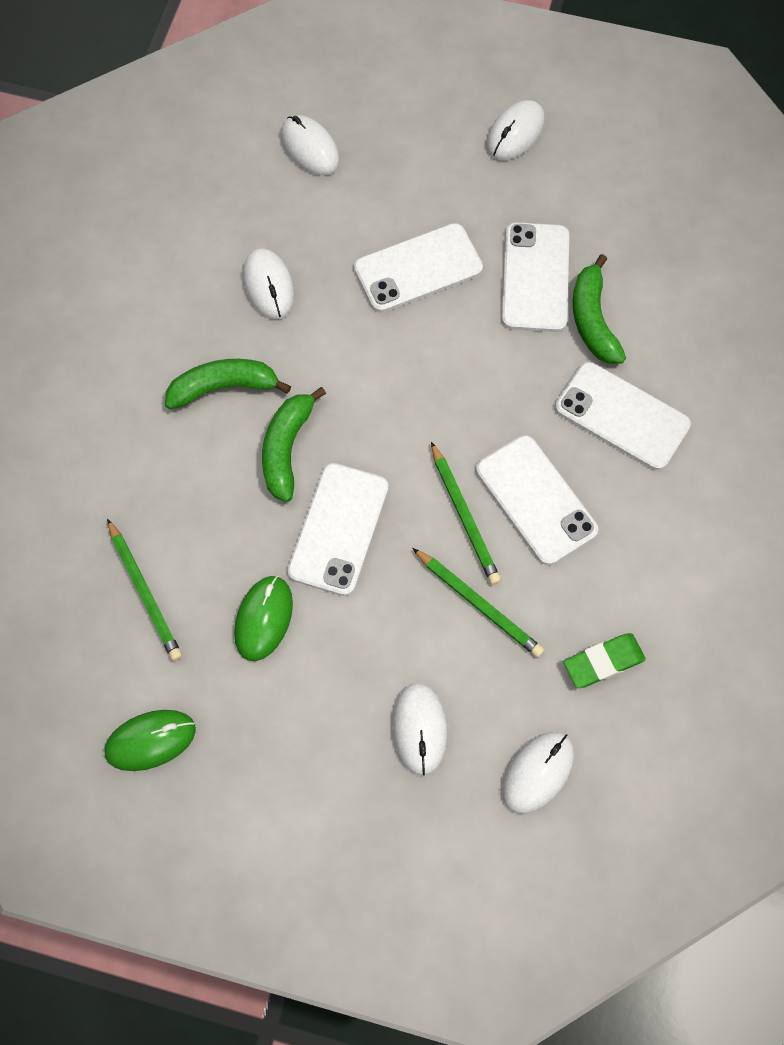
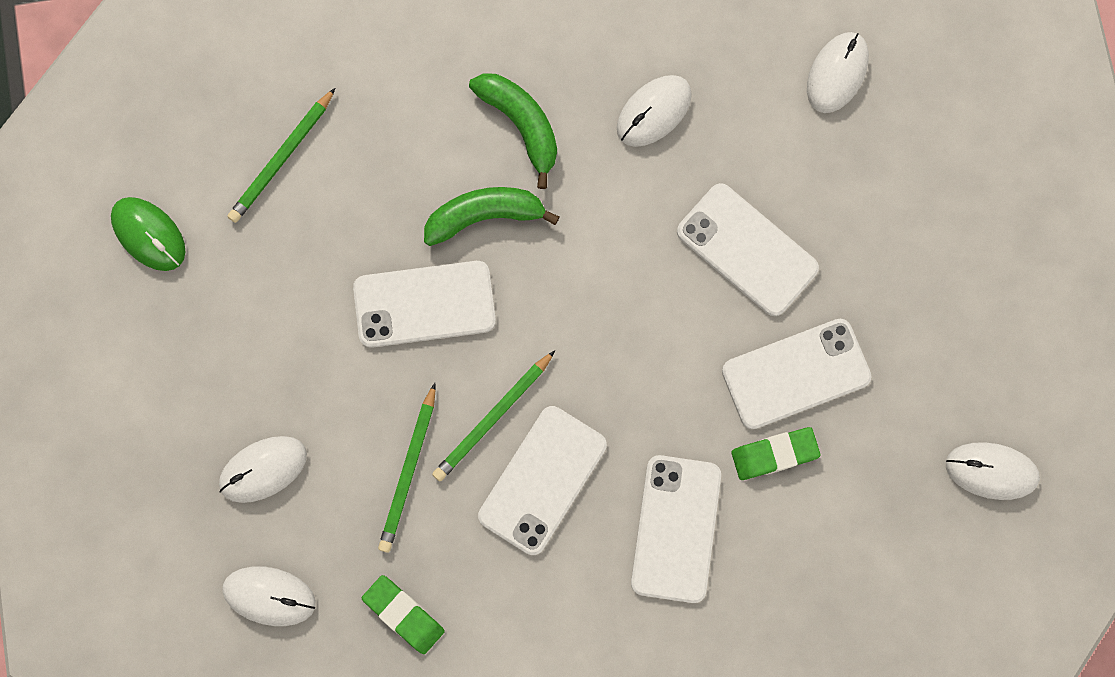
camera: 65 degrees right, 10 degrees up
(263, 619) = (305, 278): green mouse -> none
(515, 133) = (966, 277): white mouse -> white mouse (991, 471)
(593, 320) = (774, 454): green banana -> green eraser

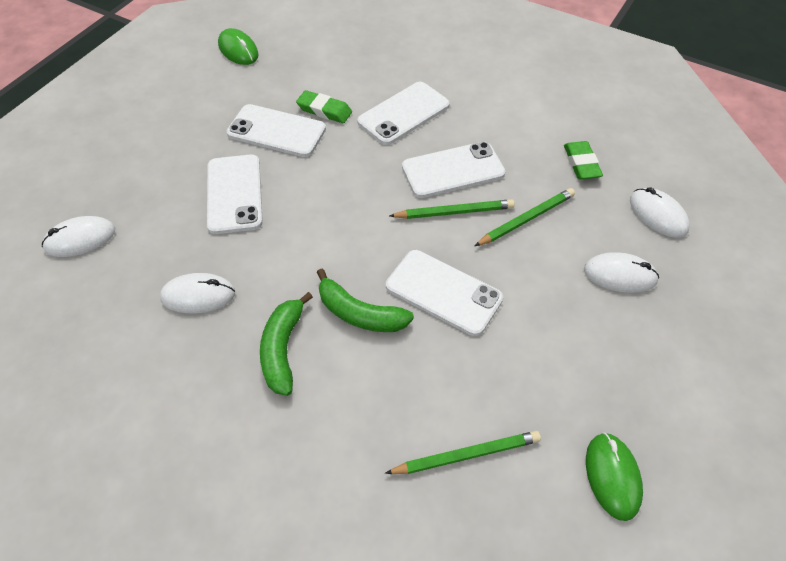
camera: 140 degrees left, 25 degrees down
(991, 471) = (238, 50): white mouse -> green mouse

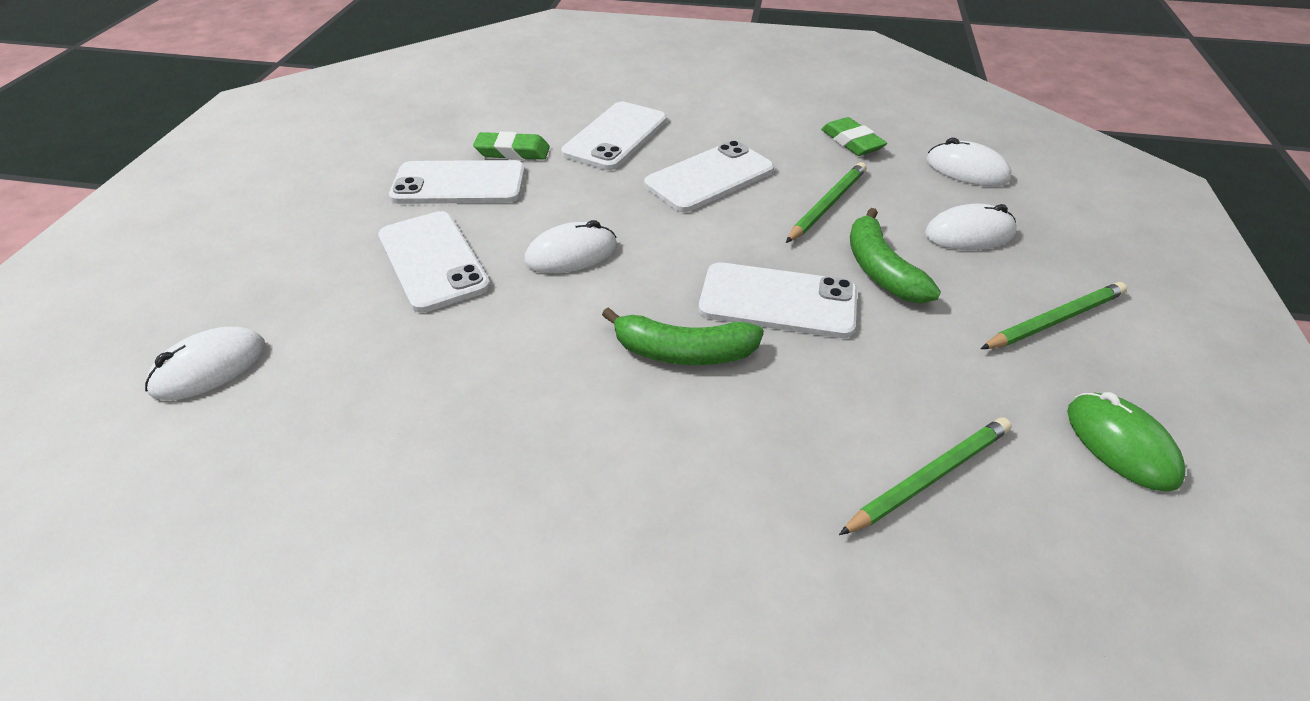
camera: 20 degrees left, 10 degrees down
(198, 295) = (435, 391): white mouse -> white mouse (571, 254)
(238, 50) = (365, 114): green mouse -> none
(283, 349) = (599, 424): green banana -> green banana (881, 270)
(454, 212) = (737, 217): green pencil -> green pencil (1054, 320)

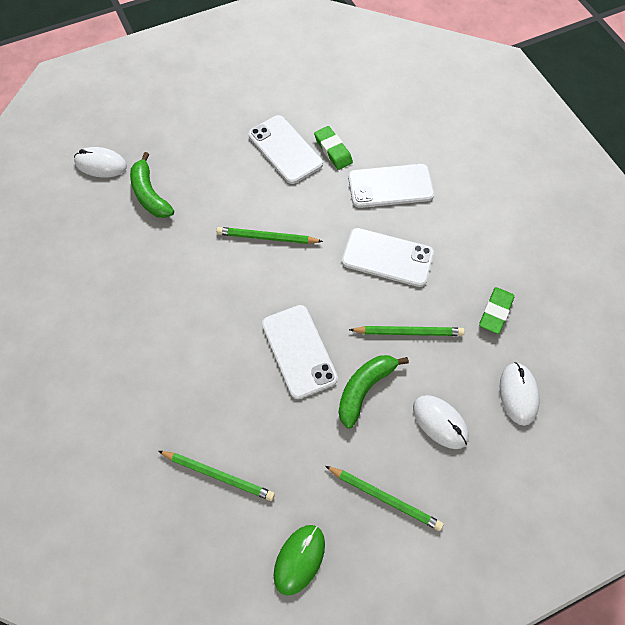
camera: 55 degrees right, 20 degrees up
(432, 261) = (218, 186): white phone -> none
(571, 254) = (267, 237): white mouse -> green pencil
(683, 352) = (231, 330): green banana -> green banana (150, 194)

